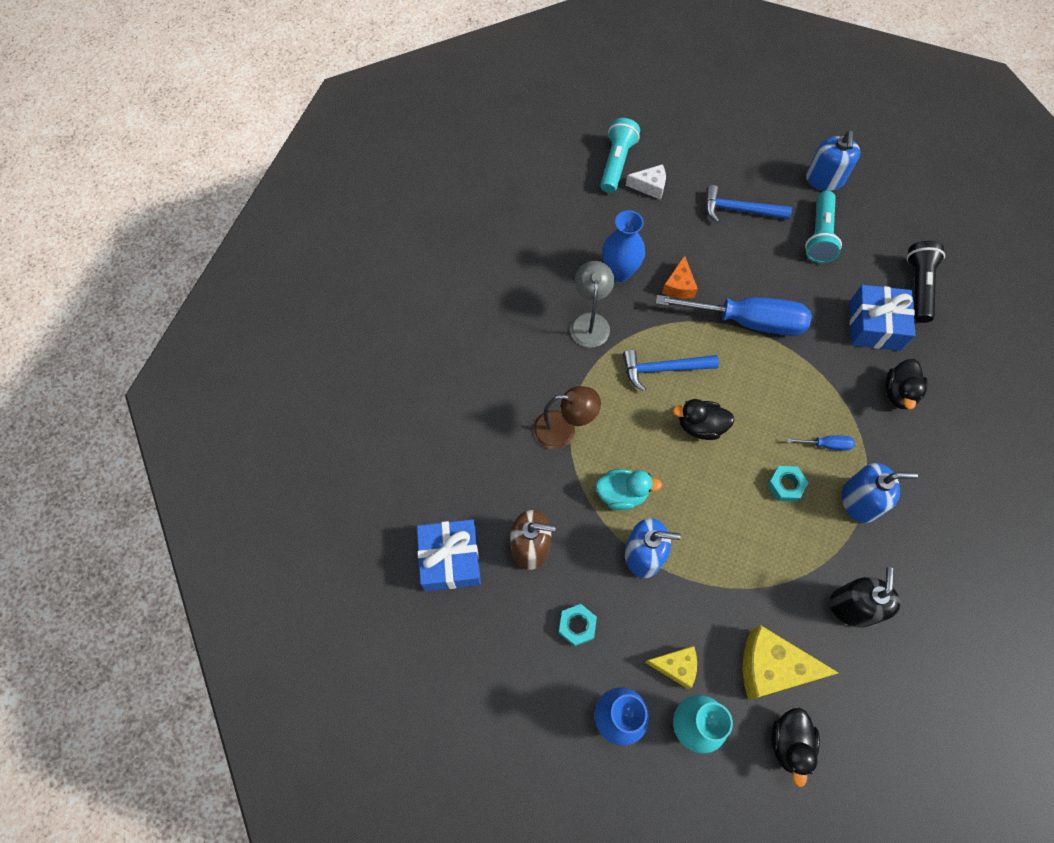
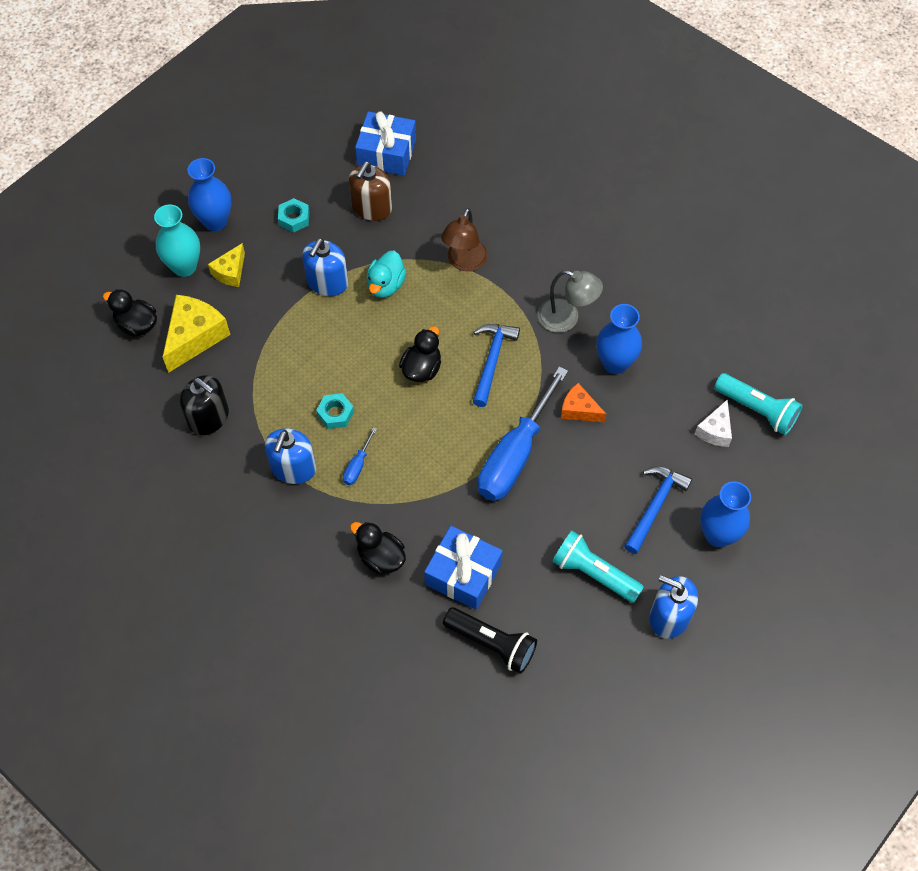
camera: 110 degrees right, 5 degrees down
(740, 164) = (718, 535): none -> blue vase

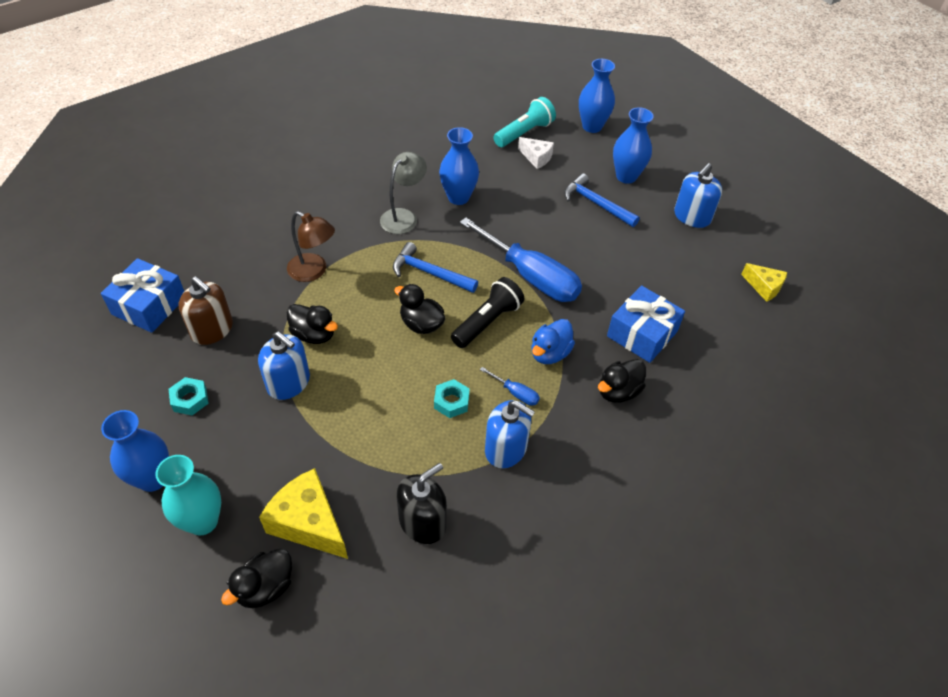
camera: 80 degrees left, 10 degrees down
(230, 272) = (233, 472): yellow cheese -> yellow cheese (764, 287)
(386, 285) = (314, 335): turquoise duck -> black duck
(414, 488) = (550, 353): none -> blue duck
(492, 644) = (709, 327): black flashlight -> black flashlight (487, 322)
(579, 410) = (497, 228): orange cheese -> none
(593, 573) = (651, 251): turquoise flashlight -> none
(802, 484) = (592, 126): none -> blue vase

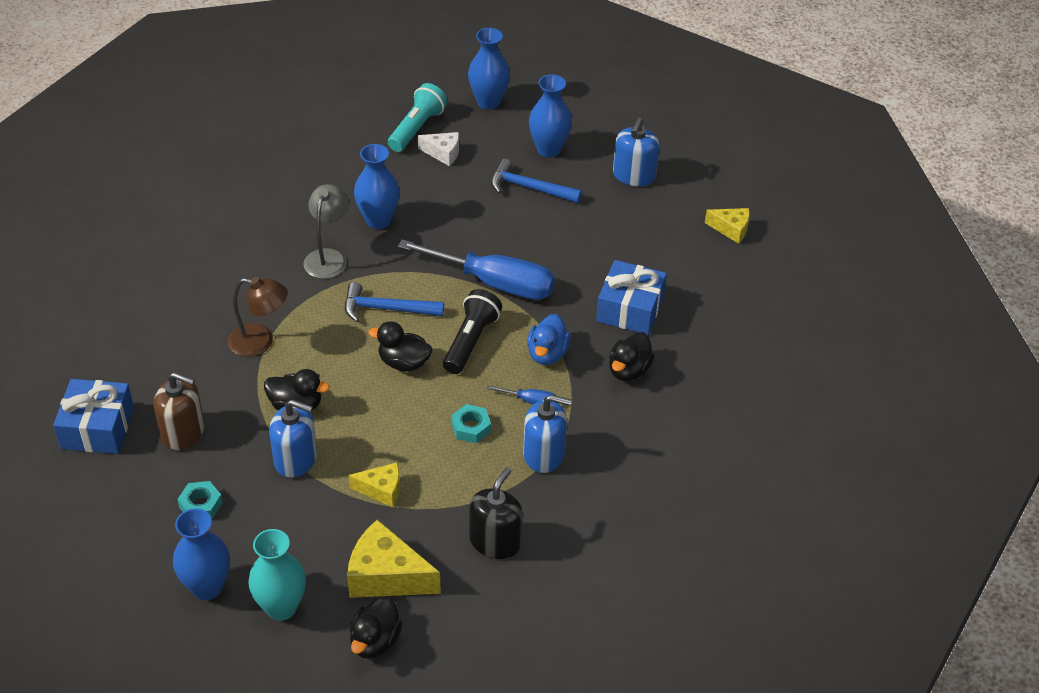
camera: 20 degrees left, 5 degrees down
(346, 436) = (381, 490): none -> yellow cheese

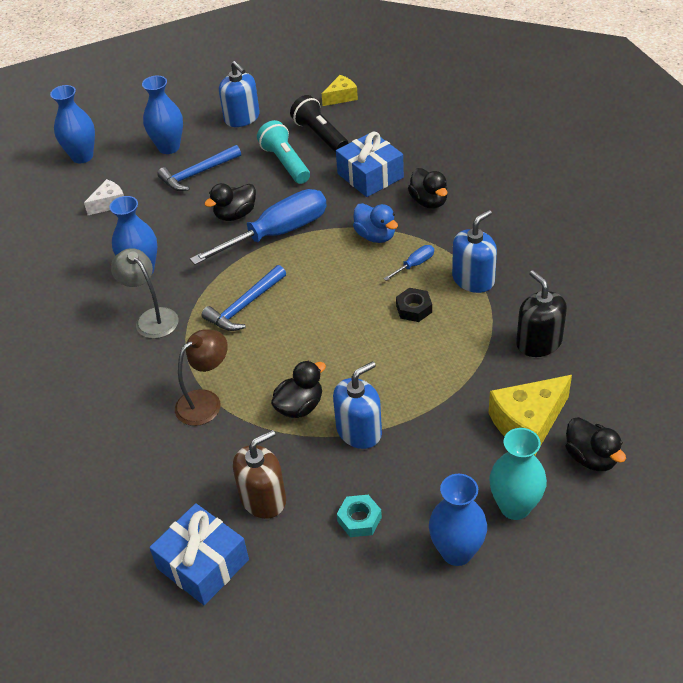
camera: 50 degrees left, 0 degrees up
(381, 490) = (436, 389): yellow cheese -> none
(404, 363) = (312, 320): black duck -> black duck (235, 215)
(417, 128) = (65, 206): turquoise flashlight -> turquoise flashlight (285, 163)
(470, 341) = (324, 272): black flashlight -> black flashlight (320, 136)
(471, 427) = (414, 309): turquoise nut -> black nut

